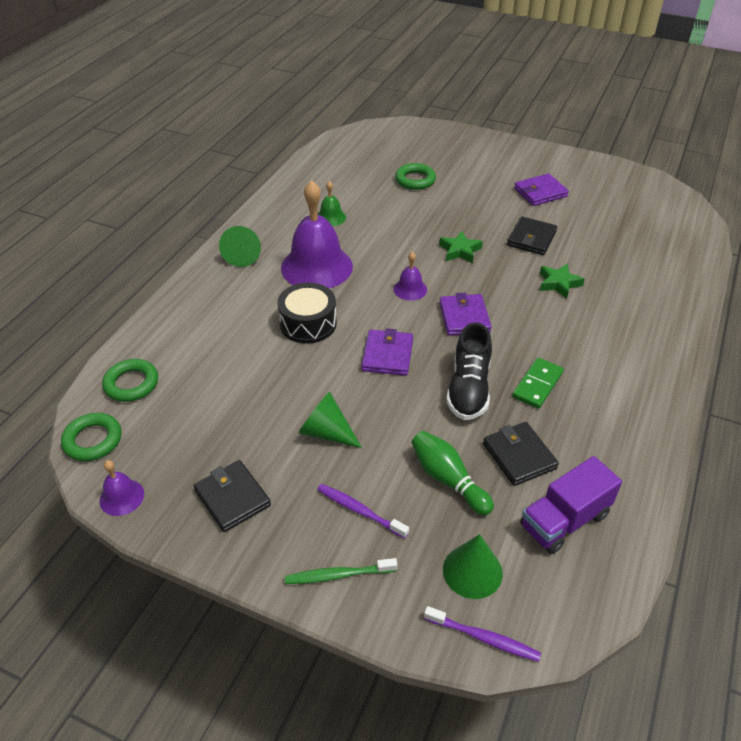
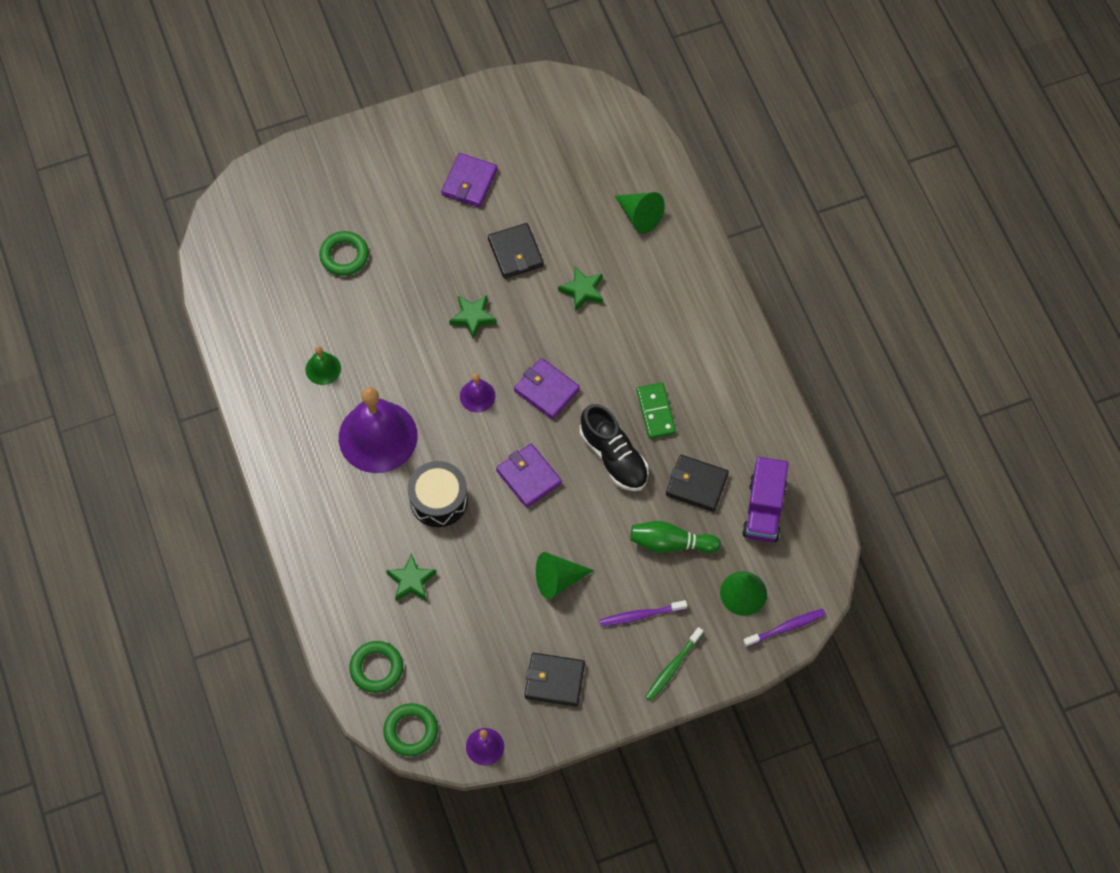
camera: 45 degrees left, 20 degrees up
(226, 353) = (411, 581): none -> green star
(243, 255) = (301, 477): green cone -> green cone (639, 216)

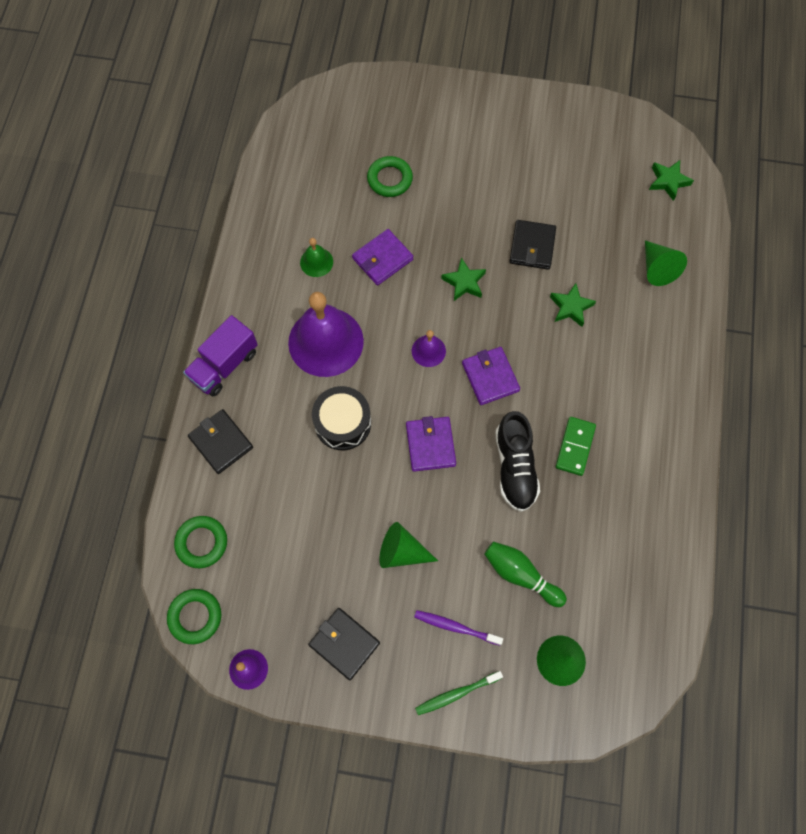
camera: 30 degrees right, 5 degrees up
(411, 581) = (277, 481): green star -> green star (668, 181)
(469, 182) = (527, 170): purple wallet -> purple wallet (382, 259)
(696, 484) = (574, 533): black wallet -> black wallet (221, 442)
(764, 509) = (624, 591): purple truck -> purple truck (224, 365)
(786, 628) = (582, 717): purple toothbrush -> none

